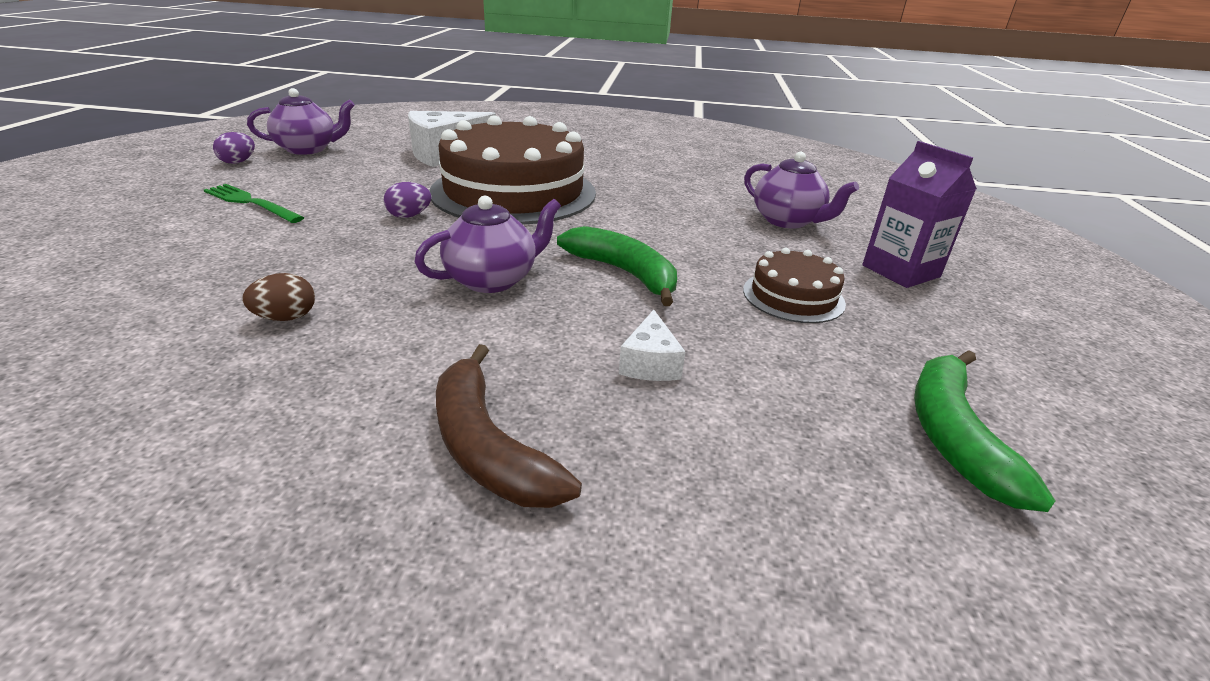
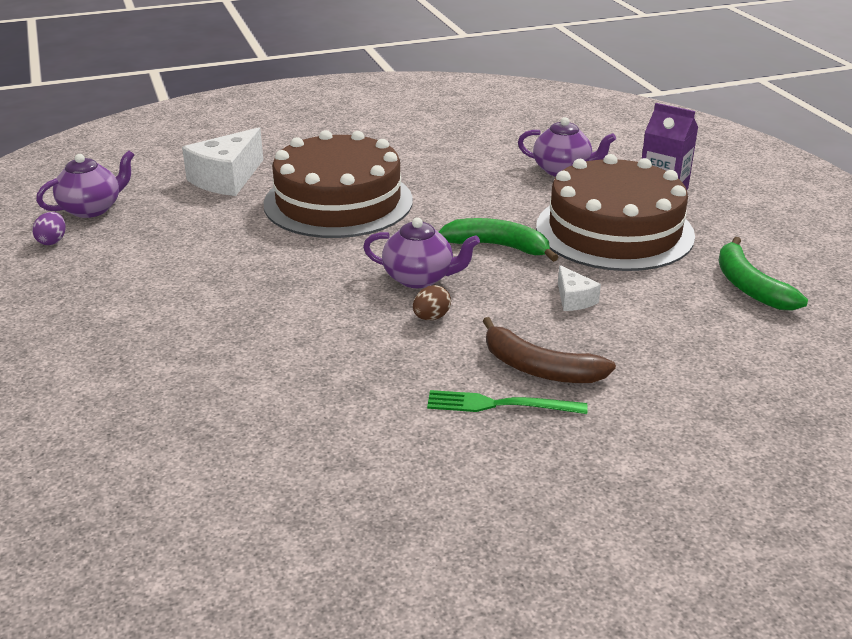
camera: 25 degrees left, 0 degrees up
(251, 203) = (142, 275): green fork -> green fork (500, 405)
(286, 318) = (325, 346): brown egg -> brown egg (431, 317)
(409, 216) = (289, 248): purple egg -> none
(493, 280) = (420, 278): purple teapot -> purple teapot turned 75 degrees clockwise
(793, 296) = (614, 230): brown cake -> brown cake, size x2.19

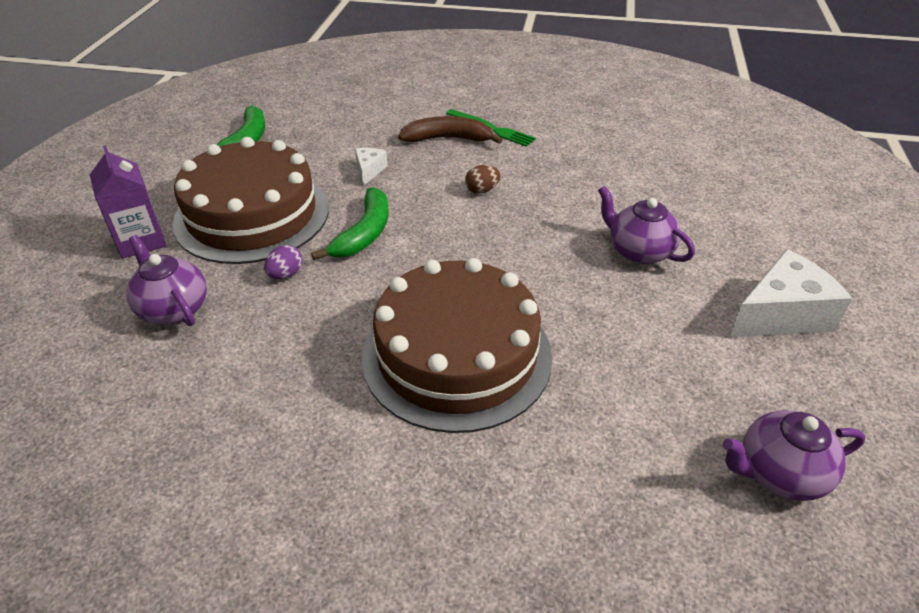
camera: 150 degrees left, 10 degrees up
(52, 241) = (825, 417): purple egg -> purple egg (286, 274)
(227, 179) = (571, 470): white cheese -> white cheese (781, 314)
(420, 278) = (460, 225): purple teapot -> purple teapot (638, 251)
(498, 246) = (364, 233): green banana -> green banana turned 120 degrees counterclockwise
(539, 368) = (448, 139): brown banana -> brown banana turned 60 degrees counterclockwise

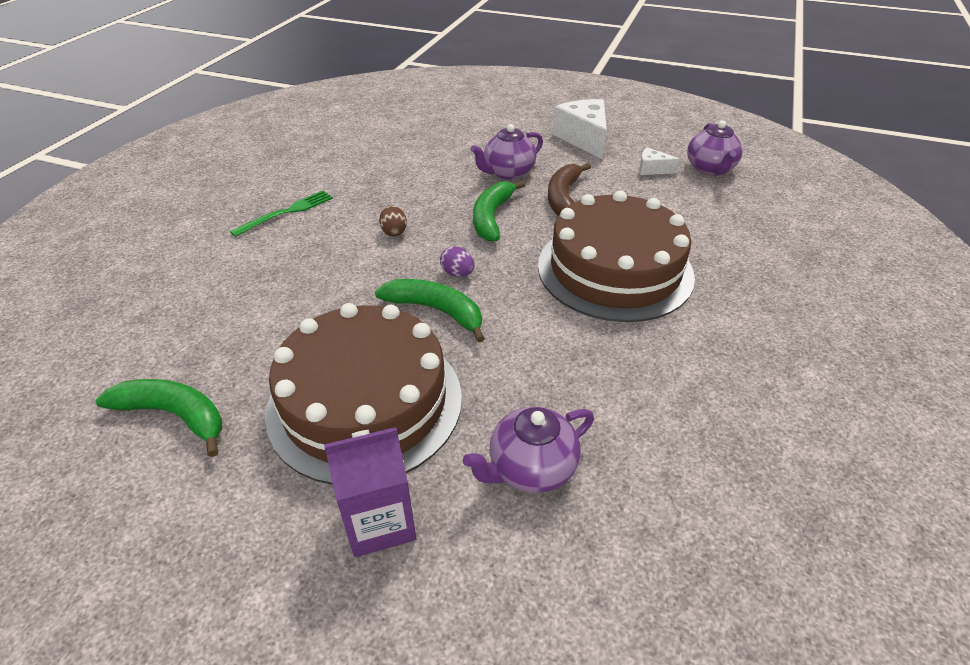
camera: 80 degrees left, 0 degrees up
(286, 274) = (490, 371): purple egg -> purple egg (457, 273)
(369, 171) = (319, 301): white cheese -> white cheese (652, 169)
(448, 139) = (287, 241): brown banana -> brown banana (564, 198)
(533, 249) = (492, 217): none -> green banana

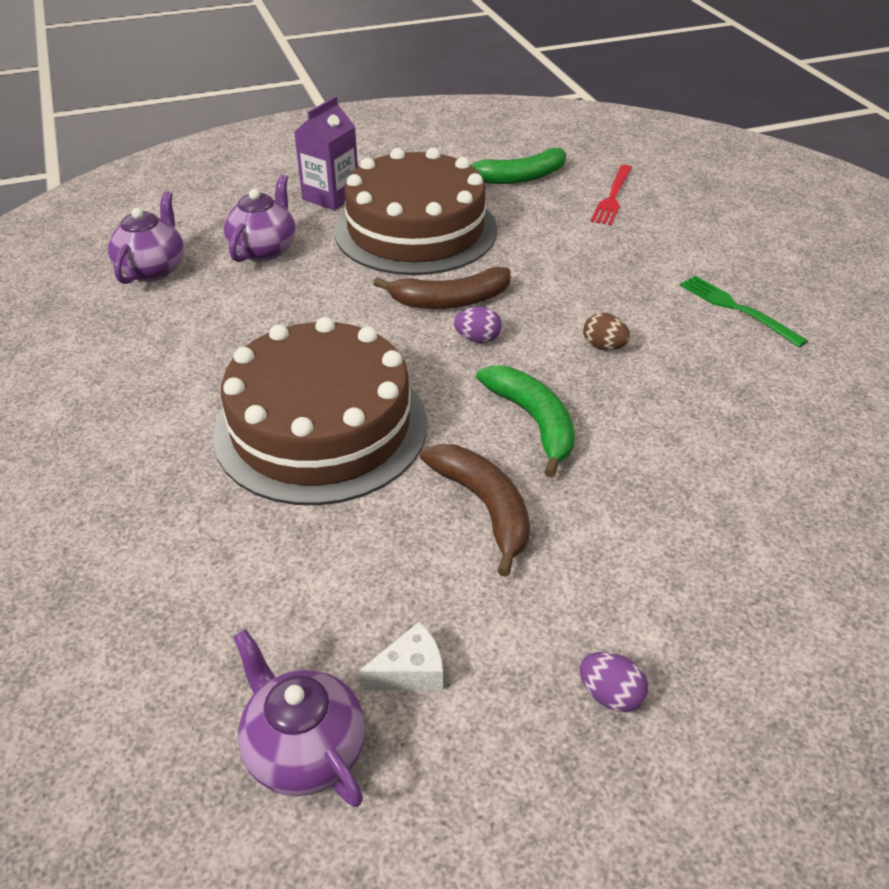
camera: 140 degrees right, 0 degrees up
(163, 335) = (612, 197): none -> red fork
(286, 213) = (737, 309): green fork -> green fork turned 135 degrees clockwise
(436, 311) = (450, 300): green banana -> brown banana
(508, 172) = (615, 512): purple teapot -> purple teapot (153, 269)
(583, 138) = (610, 695): white cheese -> purple egg

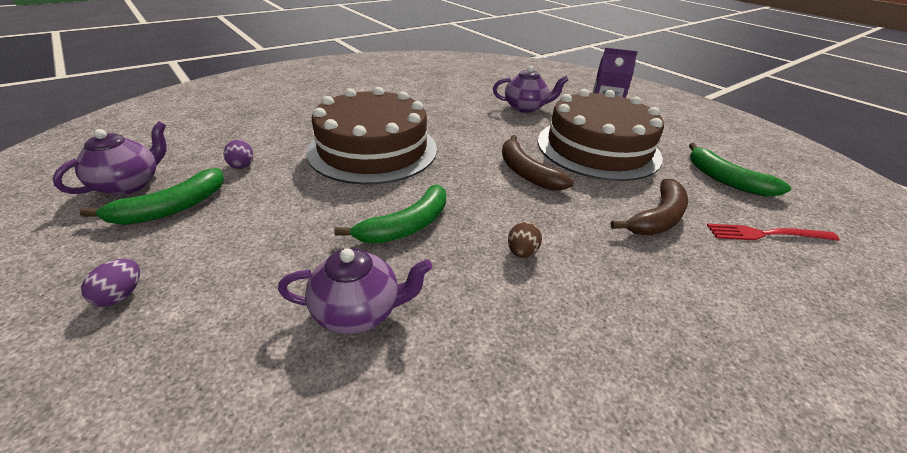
camera: 70 degrees right, 5 degrees down
(153, 269) = (482, 87): purple teapot -> purple teapot (359, 311)
(410, 672) = (171, 208): white cheese -> green banana
(477, 339) = (490, 189): purple egg -> purple egg (242, 165)
(484, 507) = (310, 216): brown banana -> brown banana (657, 218)
(737, 309) = (660, 349): green fork -> none

